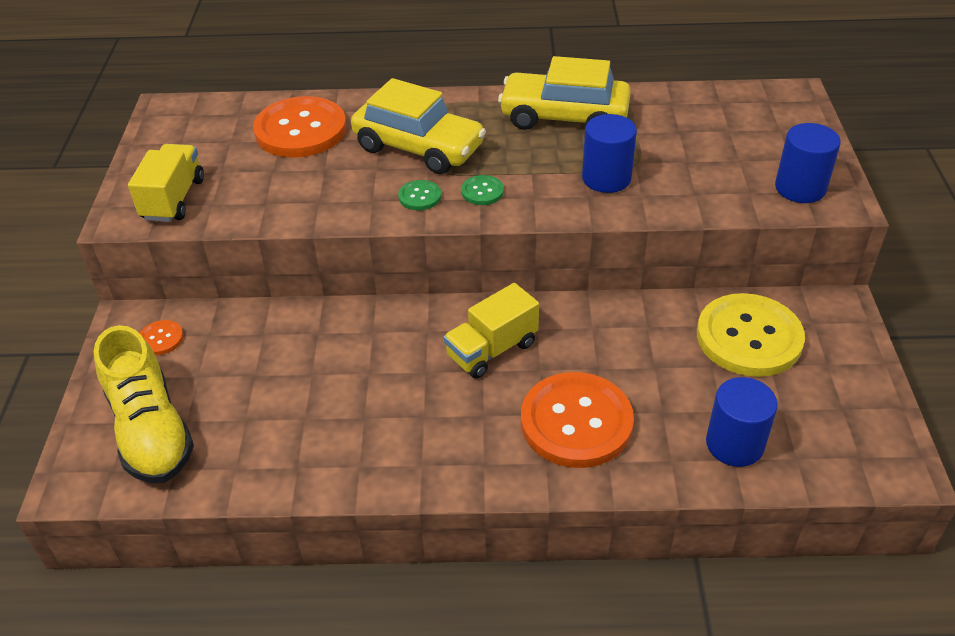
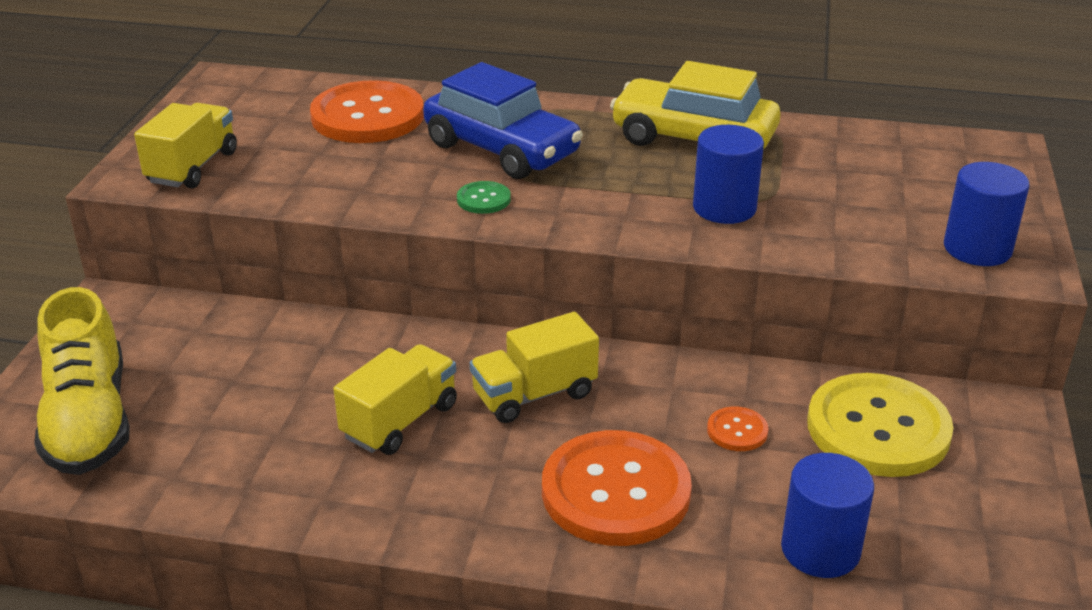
camera: 10 degrees right, 10 degrees down
(161, 339) = (138, 326): orange button -> orange button (737, 431)
(397, 389) = (400, 421): none -> yellow truck
(419, 147) = (502, 149): yellow car -> blue car
(482, 191) = (562, 203): green button -> none

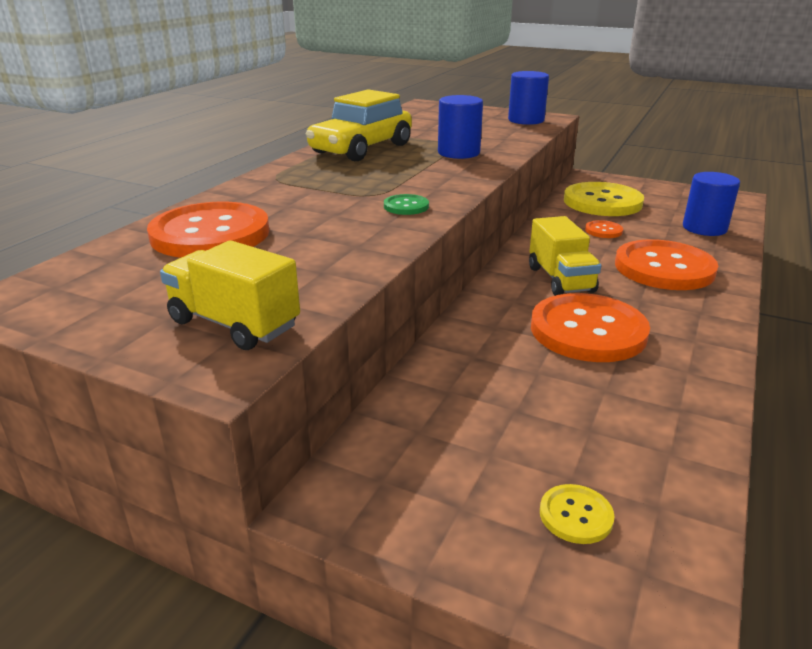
camera: 75 degrees left, 5 degrees down
(89, 420) = (576, 515): yellow shoe -> yellow button
(400, 421) = (588, 330): yellow truck -> orange button
(502, 149) = (328, 194): blue car -> none

